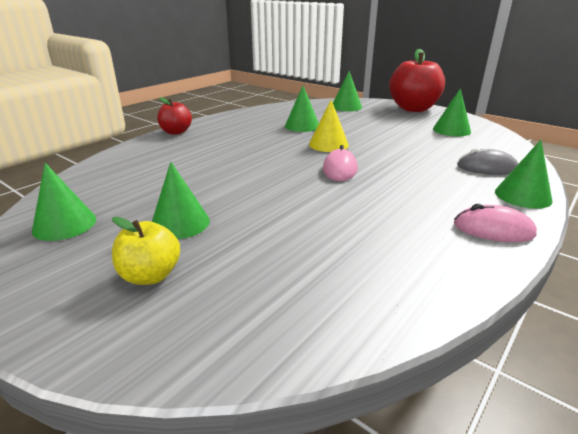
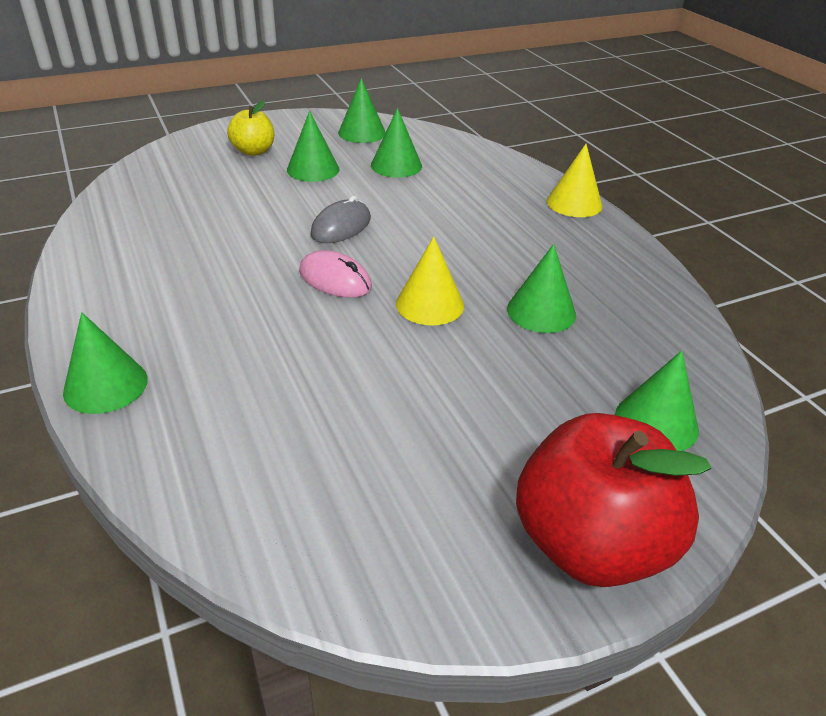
camera: 115 degrees right, 10 degrees up
(176, 132) = (574, 203): red apple -> yellow cone
(451, 130) = (385, 501): green cone -> green cone (396, 165)
(486, 167) = (199, 415): grey mouse -> grey mouse (341, 227)
(493, 229) = (97, 311): pink mouse -> none

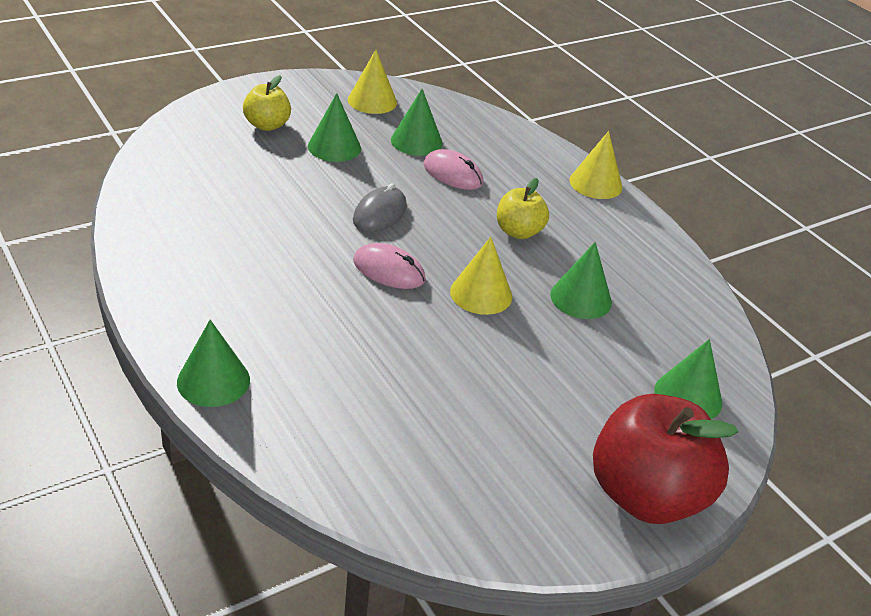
camera: 10 degrees left, 0 degrees up
(362, 133) = (372, 101): green cone -> yellow cone
(426, 193) = (453, 174): none -> pink mouse
(483, 246) = (518, 232): none -> yellow apple

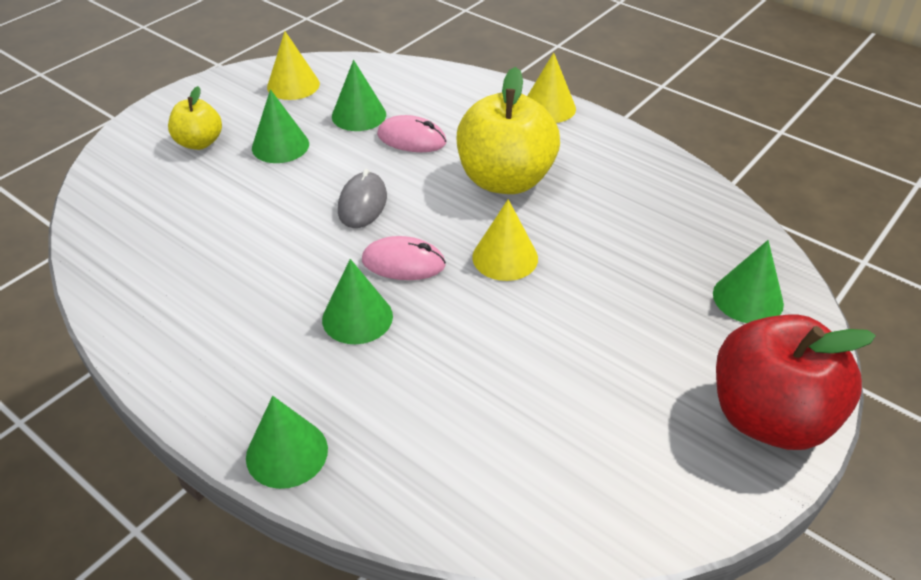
camera: 15 degrees left, 5 degrees up
(518, 232) = (505, 180): yellow apple -> yellow apple, size x1.87
(581, 298) = (599, 230): green cone -> green cone (357, 317)

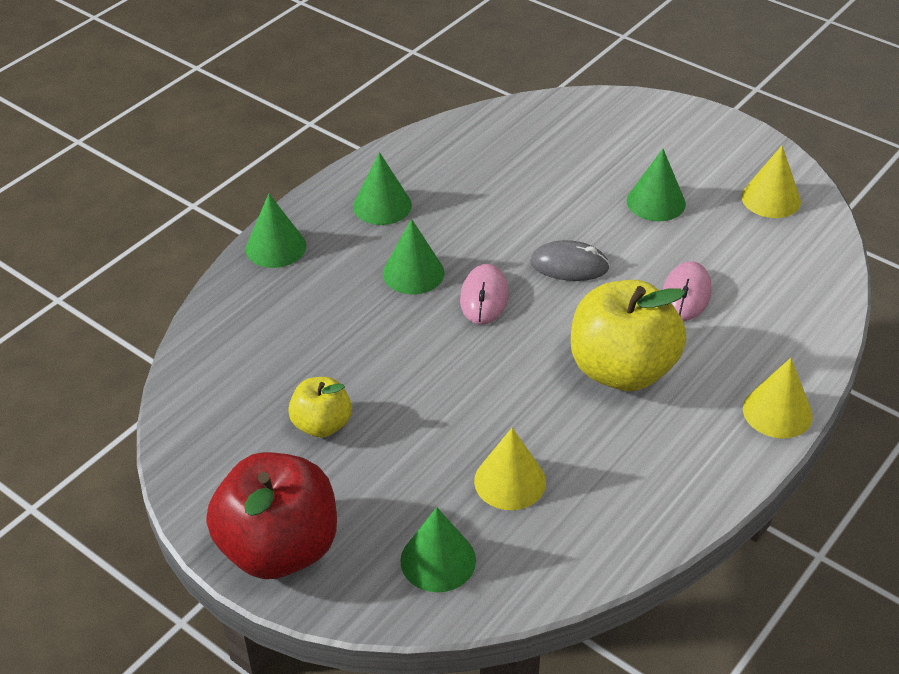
camera: 90 degrees right, 0 degrees up
(199, 143) = (651, 150): yellow apple -> yellow apple (322, 425)
(359, 115) = (723, 252): green cone -> green cone (382, 205)
(505, 257) = (495, 368): yellow cone -> yellow cone (510, 481)

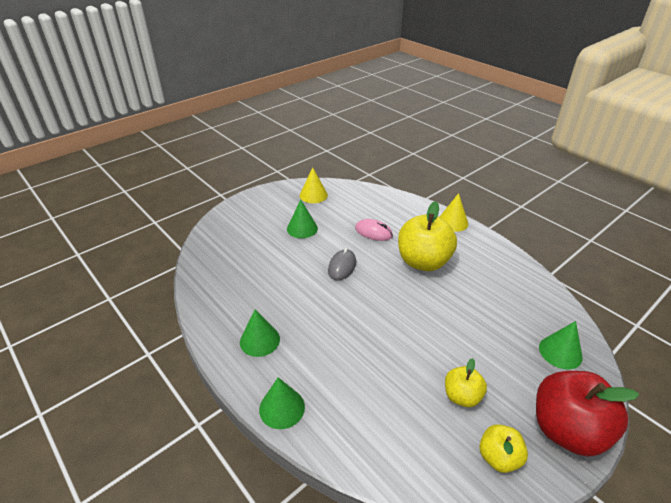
camera: 80 degrees left, 5 degrees down
(226, 463) = (498, 457): none -> yellow apple
(413, 273) = (331, 333): green cone -> none
(484, 297) = (360, 304): pink mouse -> none
(510, 481) = (501, 315): yellow cone -> none

